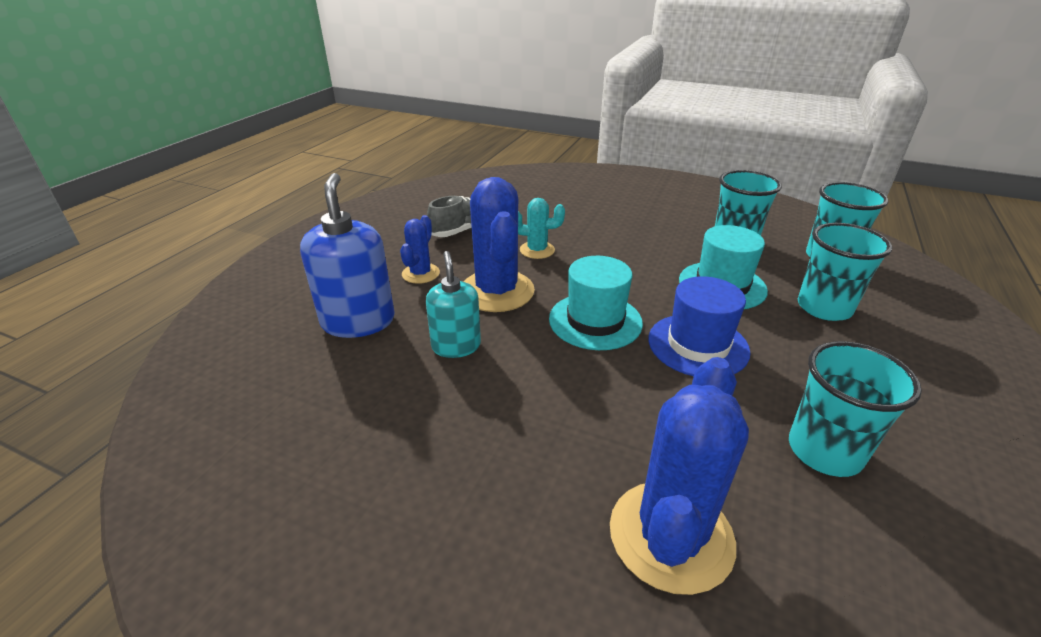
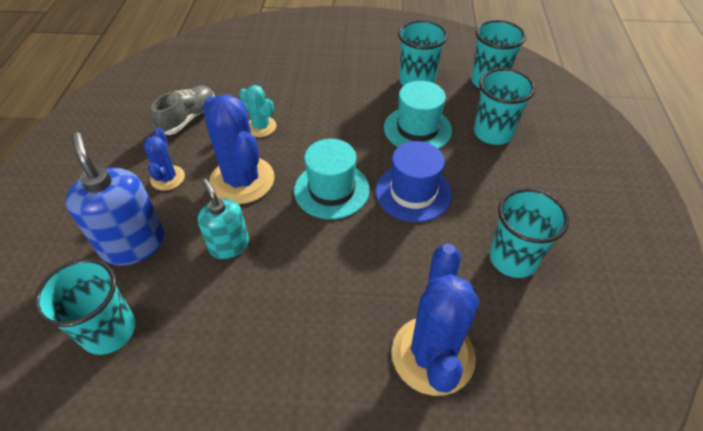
camera: 20 degrees left, 15 degrees up
(292, 392) = (109, 331): none -> turquoise cup
(537, 250) = (261, 127): turquoise cactus -> turquoise cactus turned 60 degrees clockwise

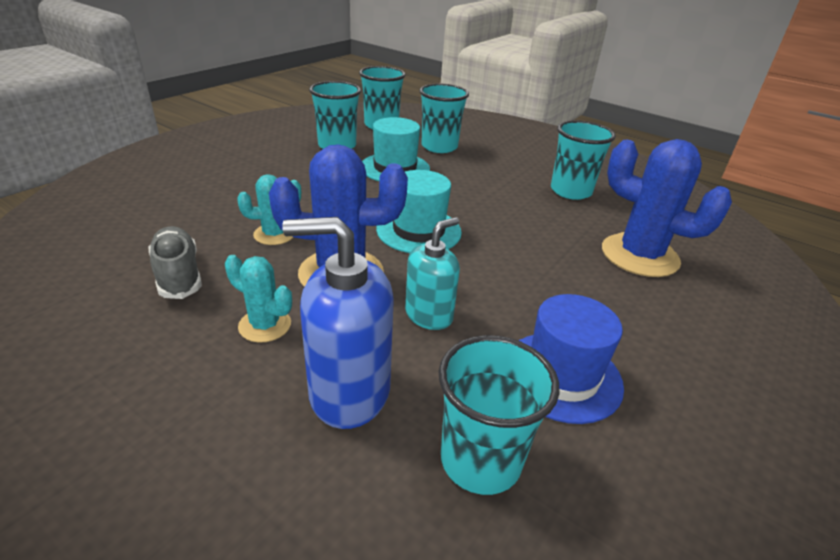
camera: 60 degrees left, 15 degrees down
(167, 178) = (265, 325): blue cactus -> turquoise cactus
(229, 245) = (429, 315): turquoise soap dispenser -> turquoise soap dispenser turned 135 degrees clockwise
(413, 192) = (466, 198): blue hat -> blue hat (561, 376)

